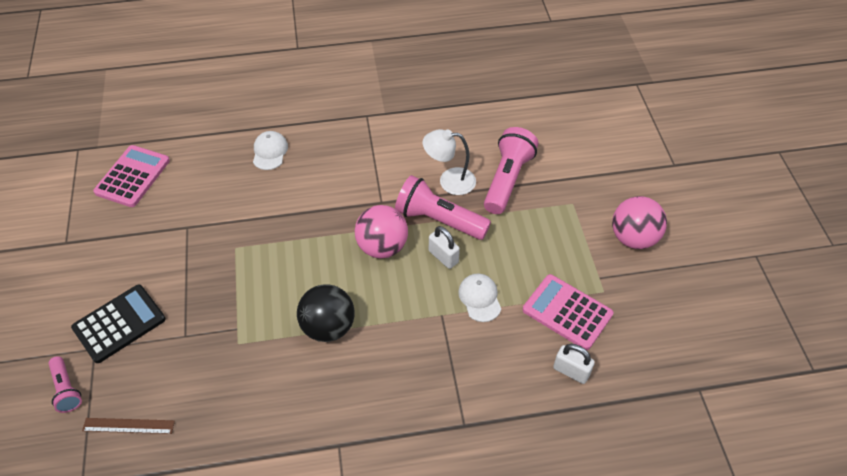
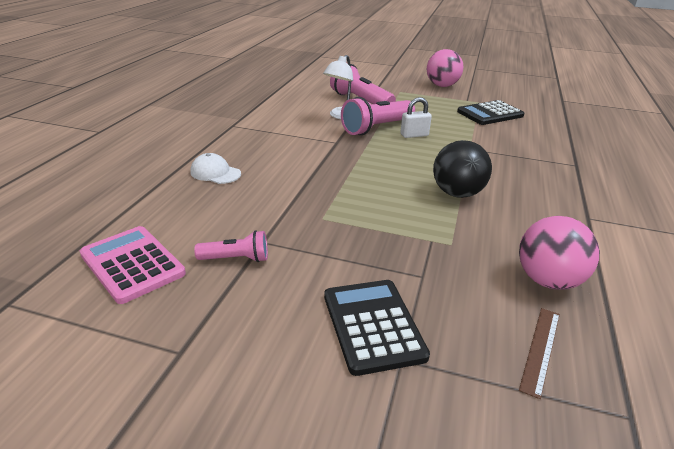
camera: 65 degrees left, 20 degrees down
(66, 389) = (462, 404): pink flashlight -> pink flashlight (236, 259)
(382, 247) = (385, 153): pink ball -> pink ball (548, 280)
(480, 298) = (462, 133): white cap -> none
(567, 312) = (490, 114): pink calculator -> black calculator
(571, 371) = (539, 124): white padlock -> none

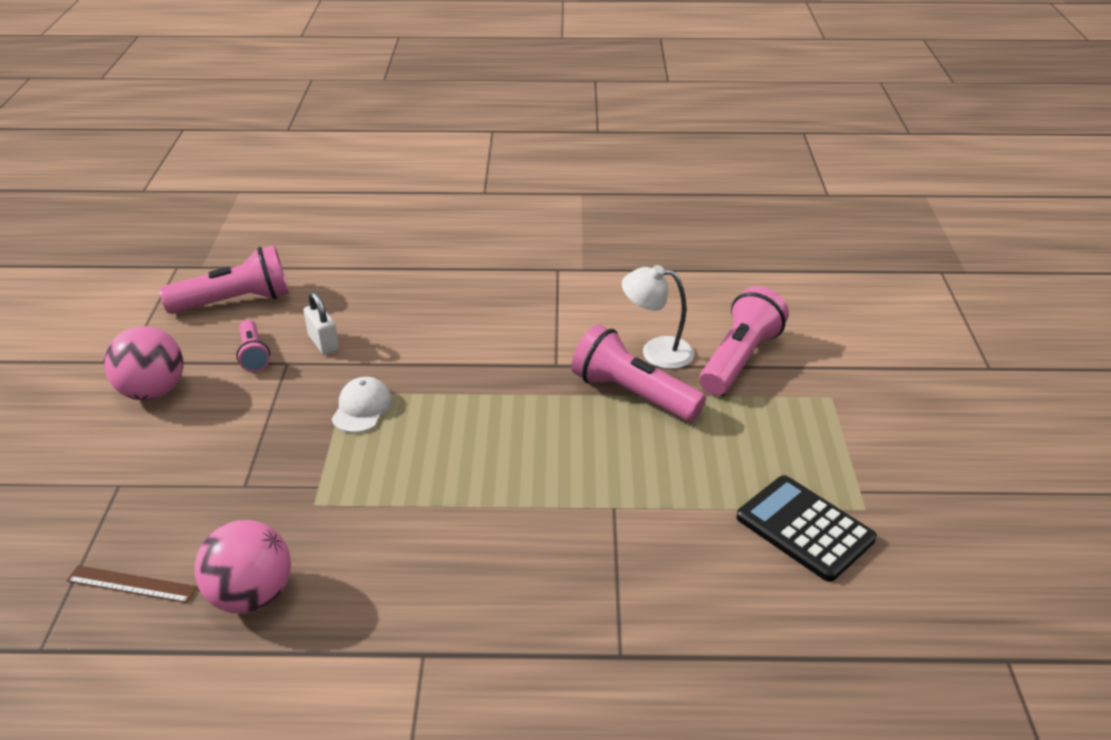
camera: 75 degrees right, 5 degrees up
(132, 264) = (235, 301): pink calculator -> pink flashlight
(215, 173) = (419, 294): white cap -> white cap (362, 408)
(373, 325) = (162, 460): black calculator -> none
(414, 135) = (630, 437): white padlock -> white padlock (323, 343)
(442, 86) = (918, 448): pink ball -> pink ball (153, 391)
(457, 193) = (446, 501): black ball -> none

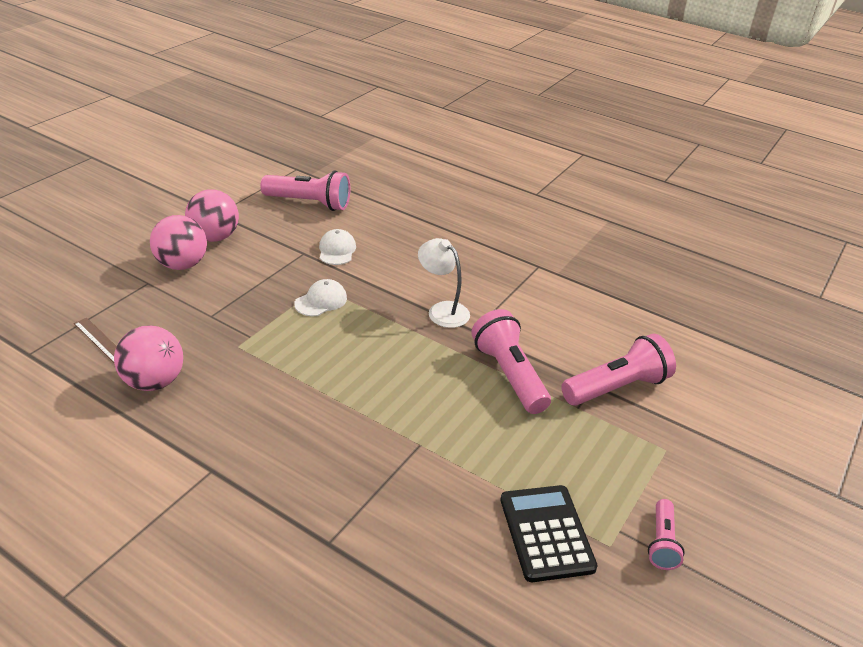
camera: 30 degrees right, 0 degrees up
(143, 443) = (182, 265): none -> pink ball
(253, 354) = (289, 240): pink flashlight -> pink flashlight (662, 542)
(323, 343) = (337, 250): white padlock -> white cap
(656, 351) = (556, 353): white lamp -> white lamp (442, 310)

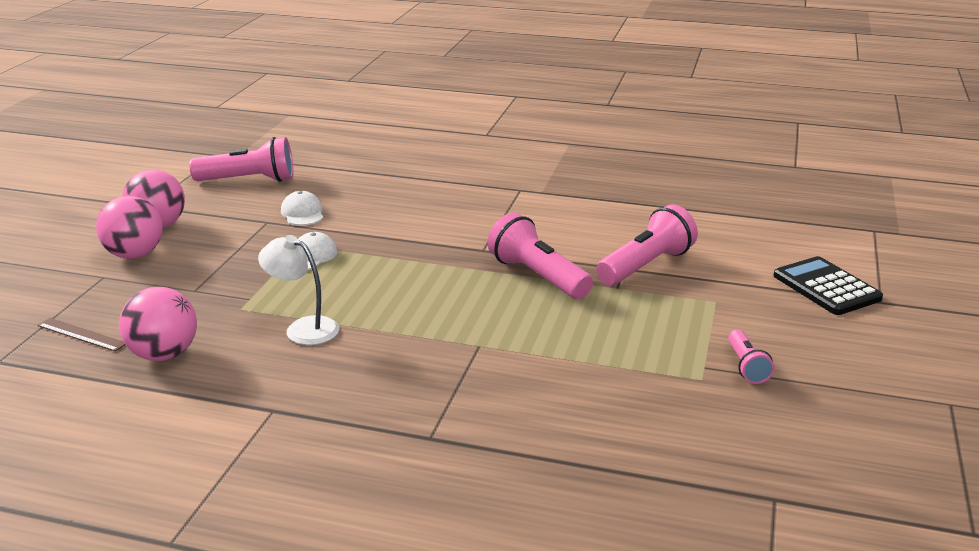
camera: 15 degrees left, 10 degrees down
(442, 310) = (442, 240): white lamp -> white lamp (303, 328)
(546, 533) = (638, 383): black calculator -> black calculator (826, 287)

